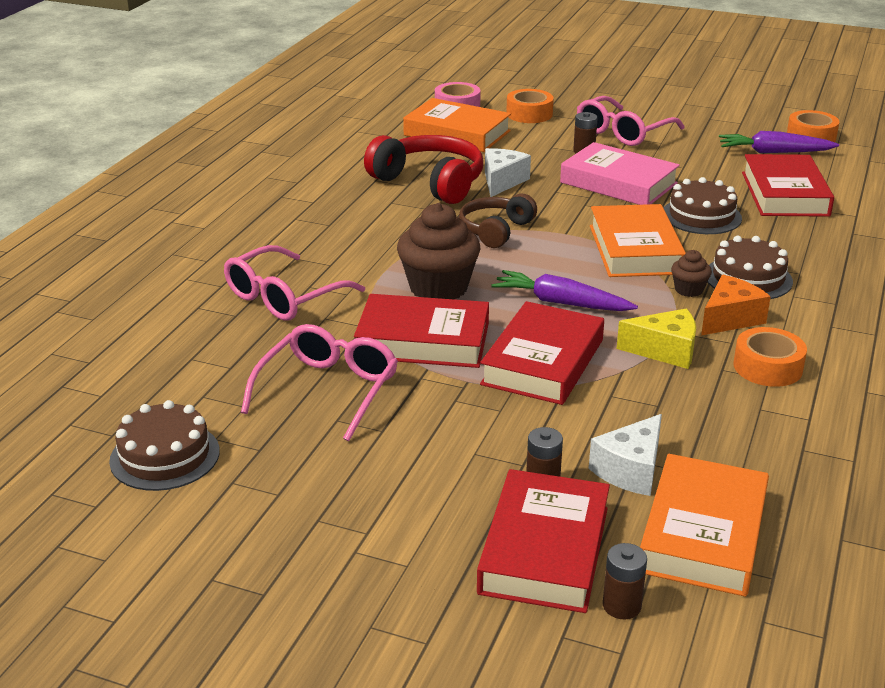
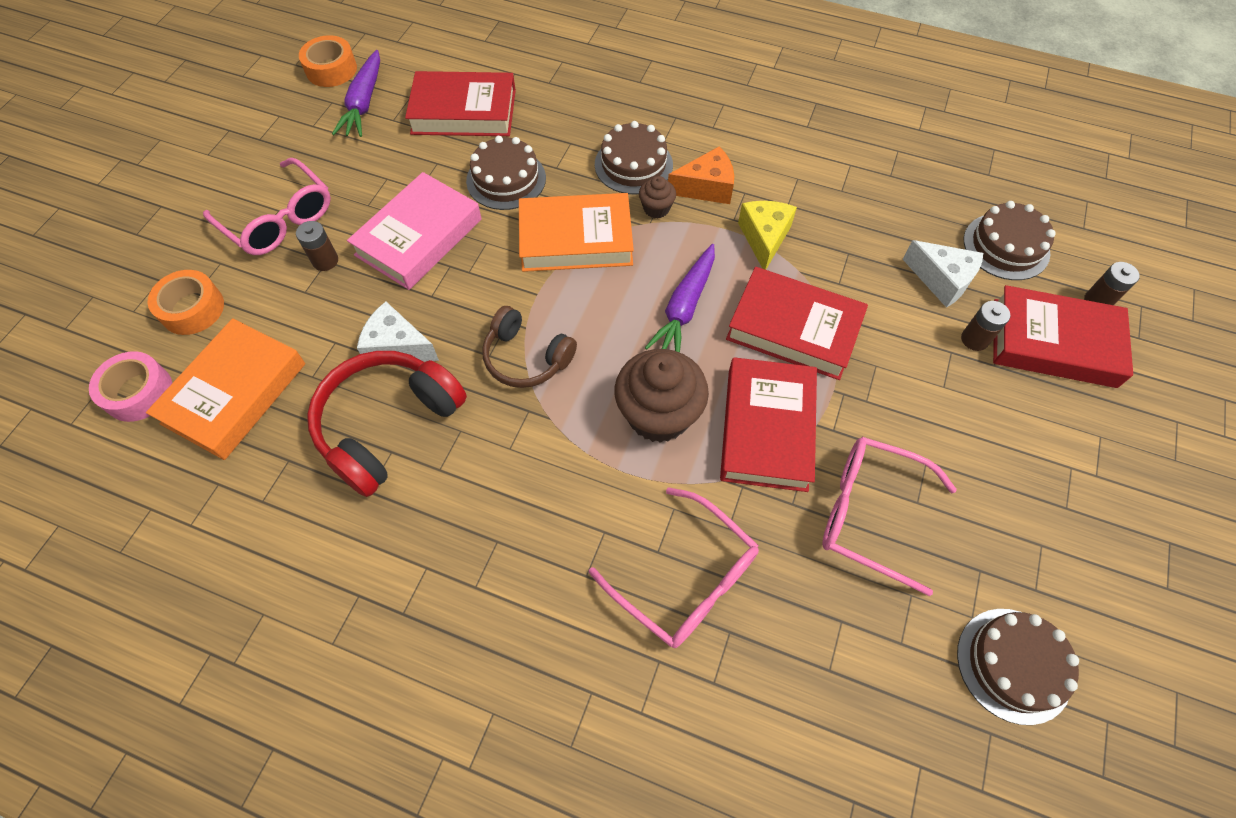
camera: 90 degrees left, 30 degrees up
(703, 534) = (1006, 246): orange book -> brown cake
(730, 319) = (706, 188): orange cheese -> orange cheese turned 120 degrees clockwise
(767, 367) = (781, 176): orange tape -> none

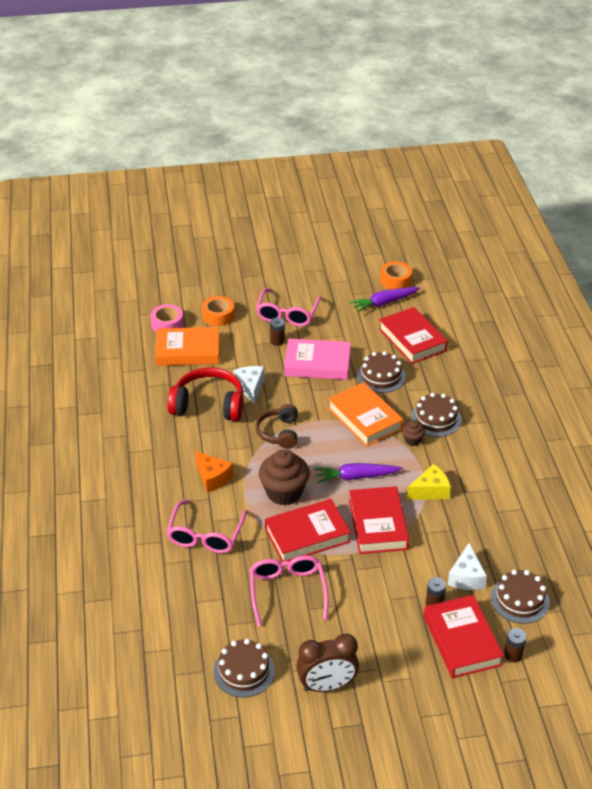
camera: 60 degrees right, 20 degrees down
(706, 188) = (446, 454): orange cheese -> orange cheese (213, 478)
(1083, 554) = (327, 685): none -> brown clock

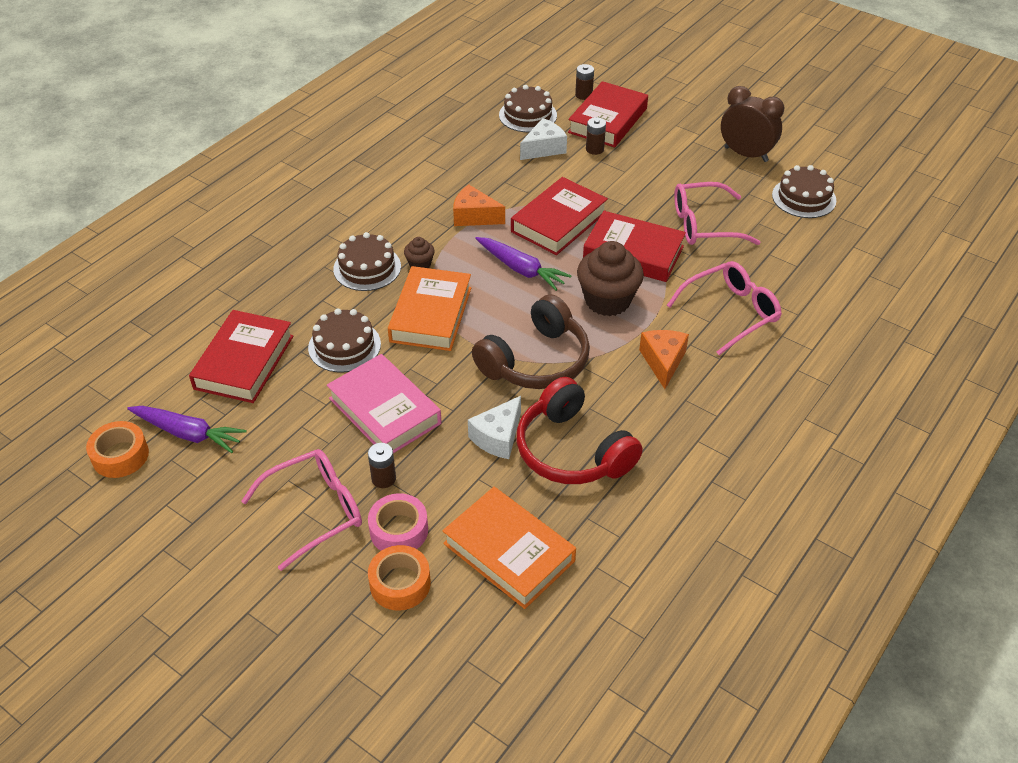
camera: 135 degrees left, 5 degrees up
(167, 324) = (483, 627): pink tape -> pink tape (399, 530)
(279, 433) = (536, 361): brown headphones -> brown headphones, size x1.56
(287, 591) = (704, 225): pink glasses -> pink glasses turned 45 degrees clockwise
(430, 491) = (474, 216): yellow cheese -> orange cheese

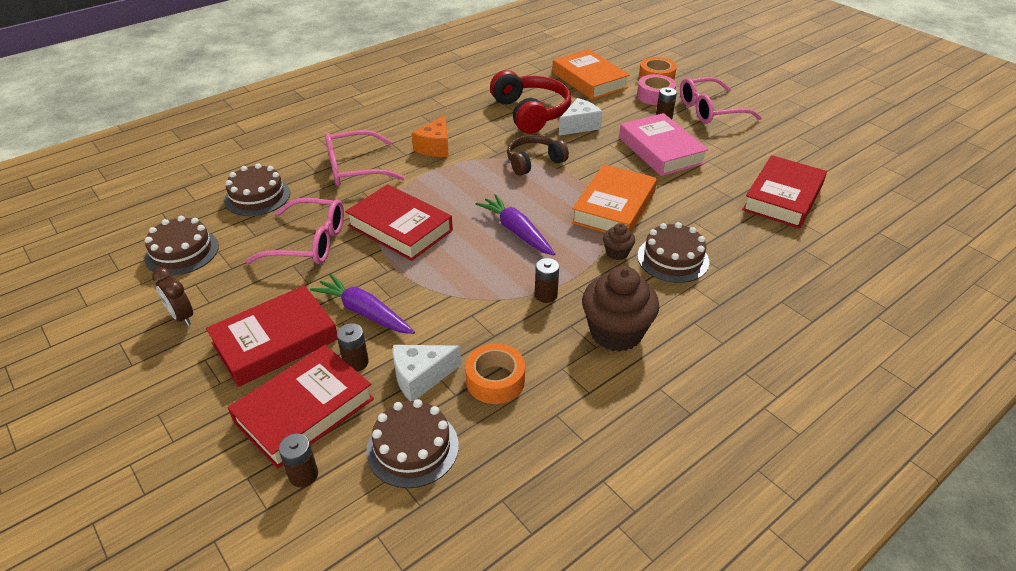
camera: 165 degrees left, 5 degrees down
(120, 456) = (862, 154): orange tape -> orange tape (495, 380)
(188, 433) = (814, 159): purple carrot -> purple carrot (364, 312)
(344, 346) = (694, 196): brown cake -> brown cake (257, 196)
(474, 216) = (546, 295): orange cheese -> brown battery
(536, 361) = (534, 162): brown headphones -> brown headphones, size x0.64
(559, 222) = (455, 272): red book -> red book (275, 341)
(607, 300) = (451, 193): brown cupcake -> brown cupcake (616, 332)
(746, 154) = (182, 317): brown clock -> brown clock, size x0.60

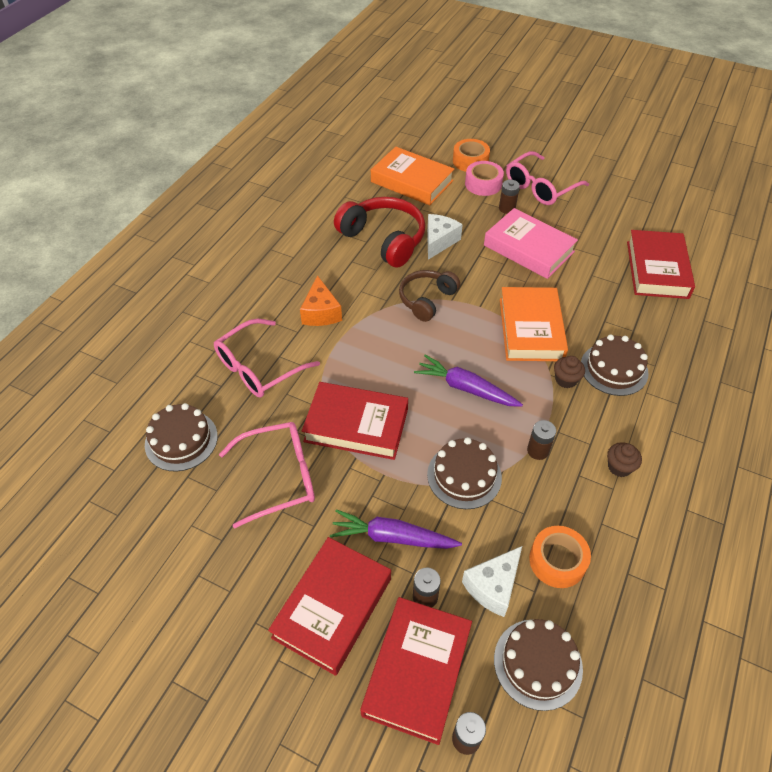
camera: 25 degrees left, 10 degrees up
(182, 252) = (153, 542): brown cake -> brown cake (464, 476)
(182, 317) = (215, 621): brown clock -> none
(616, 332) = (619, 467): brown cupcake -> brown cupcake, size x0.48

